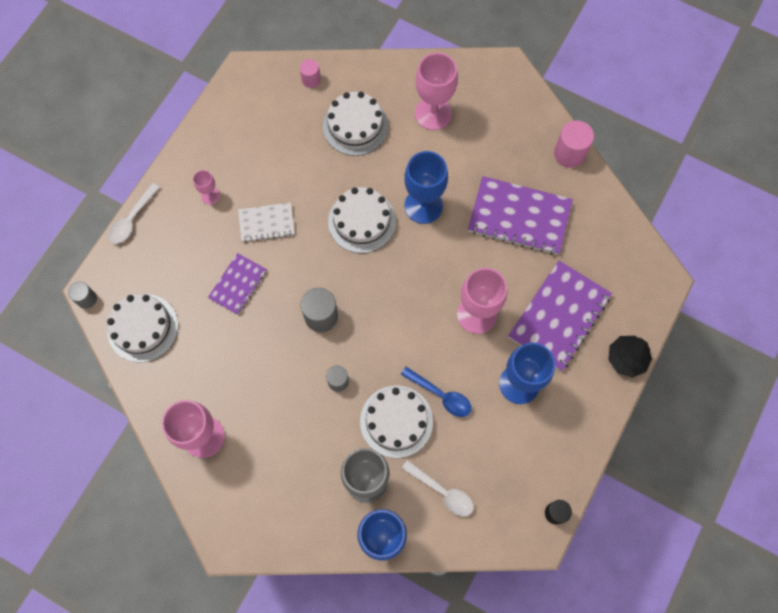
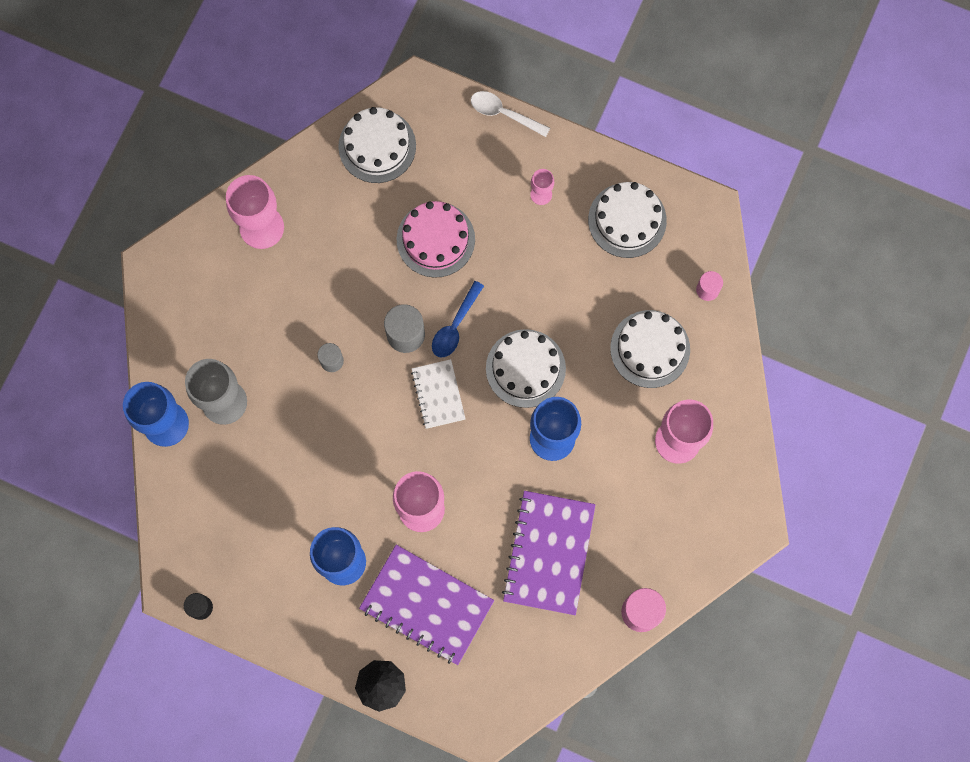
camera: 85 degrees right, 5 degrees up
(86, 299) = (405, 82): grey cylinder -> none
(238, 284) = (435, 239): purple notebook -> pink cake
(266, 223) = (513, 261): white notebook -> white notebook (438, 394)
(396, 421) = (291, 428): white cake -> white cake (627, 220)
(440, 395) = (323, 474): blue spoon -> blue spoon (455, 325)
(442, 491) = (217, 483): white spoon -> none

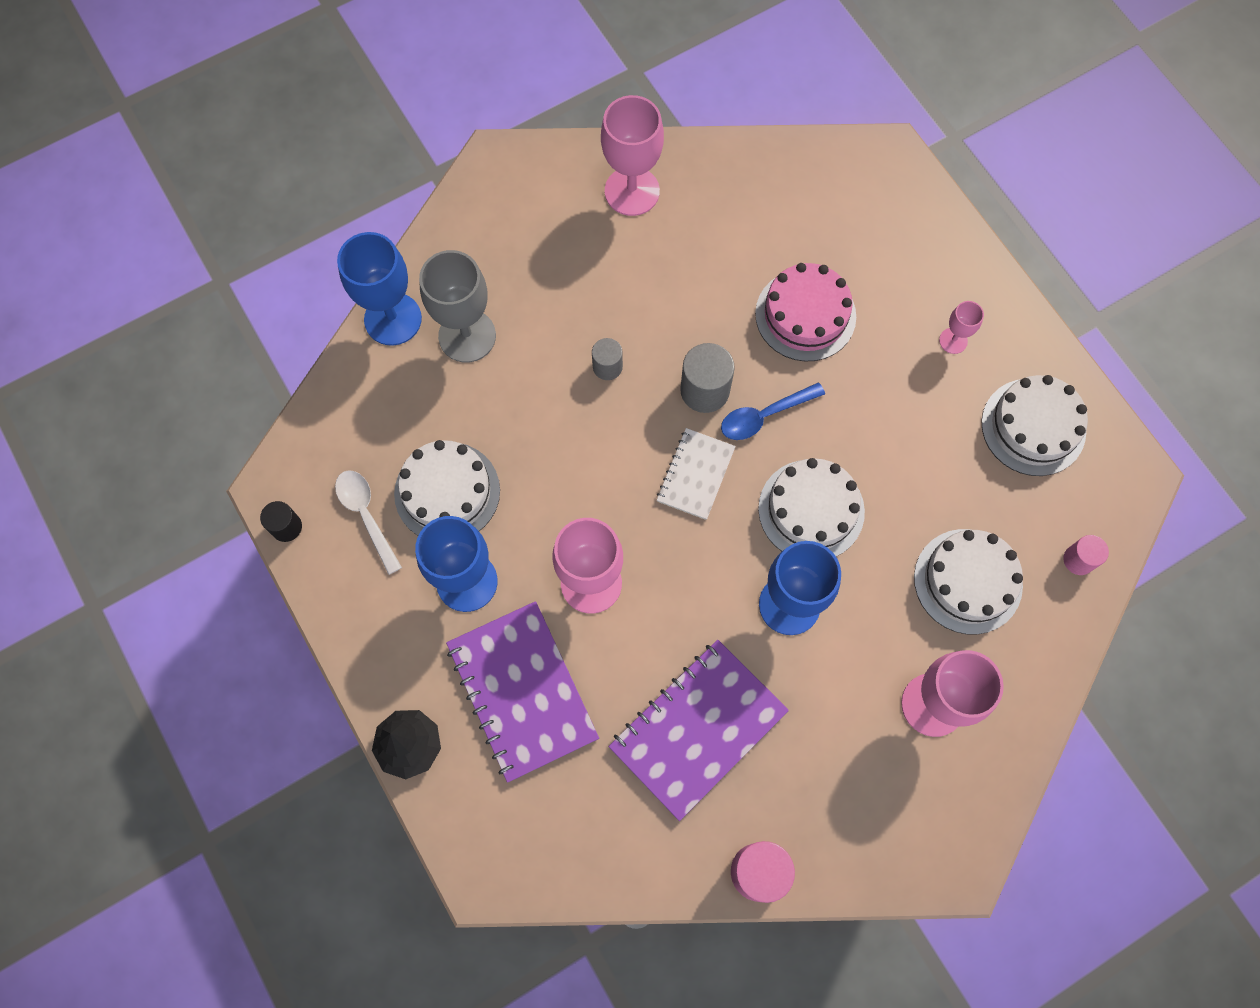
camera: 35 degrees right, 5 degrees down
(377, 146) = (808, 186): white cake -> white cake (447, 492)
(504, 113) = (968, 236): white spoon -> white spoon (366, 516)

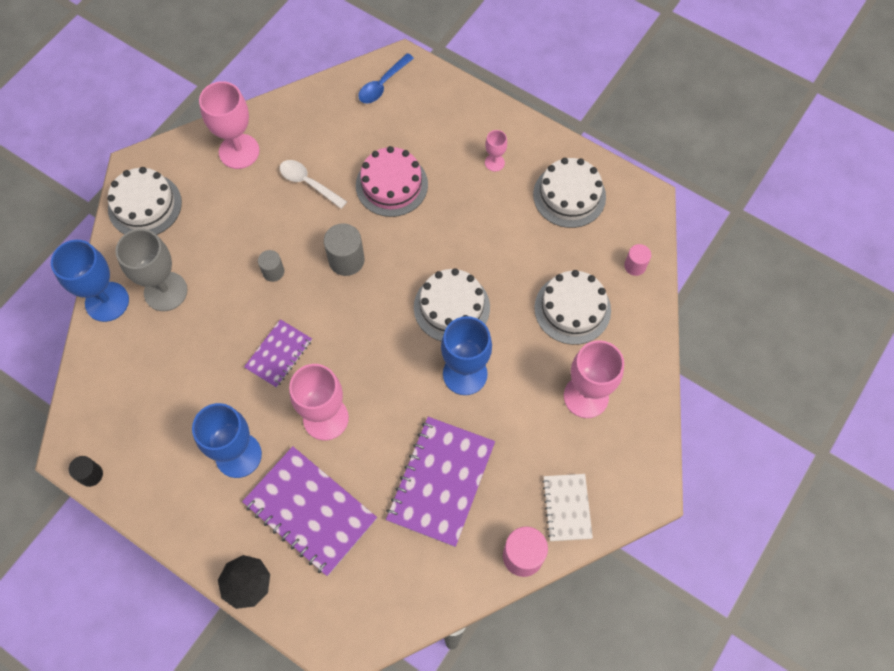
camera: 25 degrees left, 5 degrees down
(366, 516) = (146, 442): white spoon -> white spoon (308, 183)
(447, 492) = (197, 401): white cake -> white cake (145, 205)
(569, 476) = (279, 354): none -> purple notebook
(695, 475) = (365, 317): white notebook -> white notebook (567, 508)
(764, 415) = (394, 260): blue spoon -> blue spoon (383, 84)

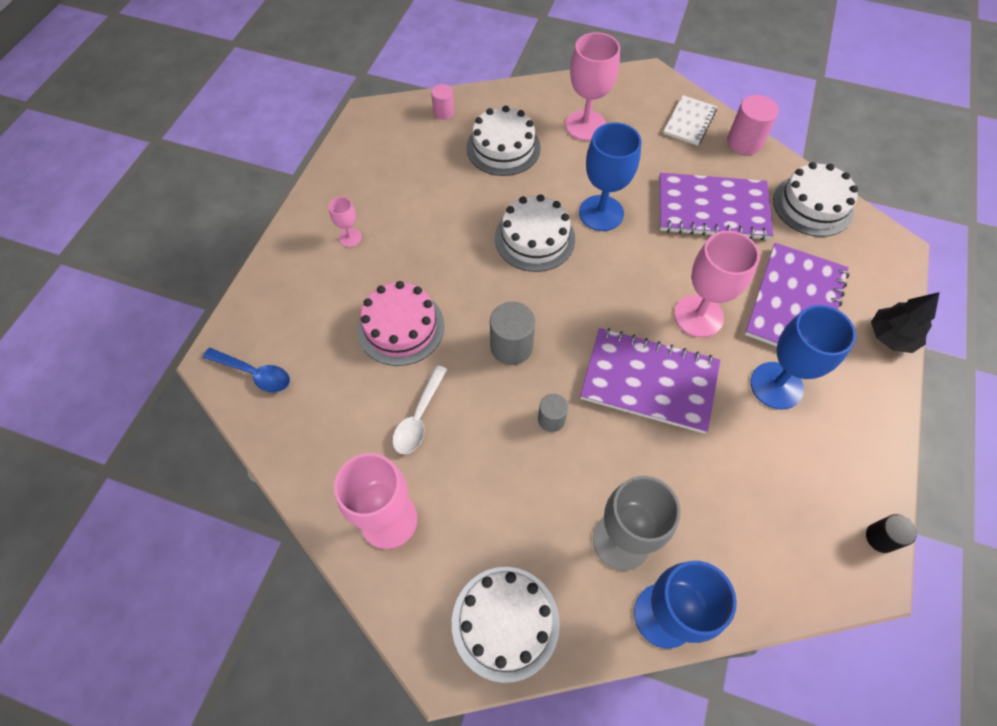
camera: 105 degrees left, 5 degrees down
(279, 354) = (649, 381): purple notebook -> purple notebook, size x1.75
(567, 508) = (689, 122): white notebook -> white notebook turned 45 degrees counterclockwise
(569, 195) = (378, 170): white cake -> white cake (812, 205)

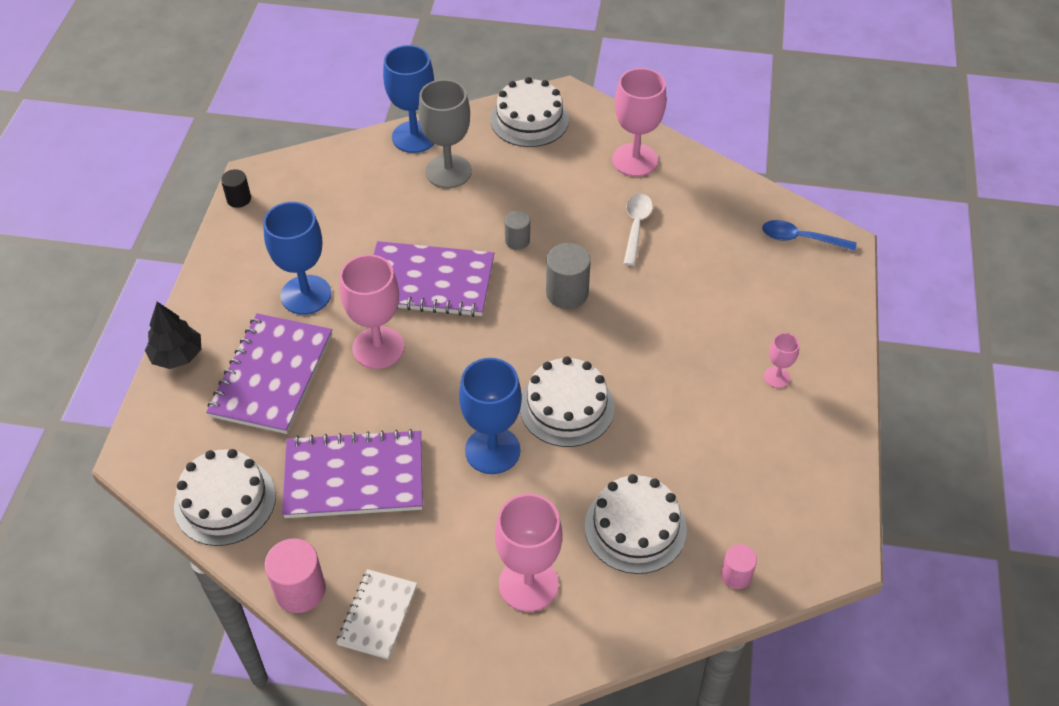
camera: 170 degrees right, 10 degrees down
(401, 327) = (682, 295): pink cake -> none

